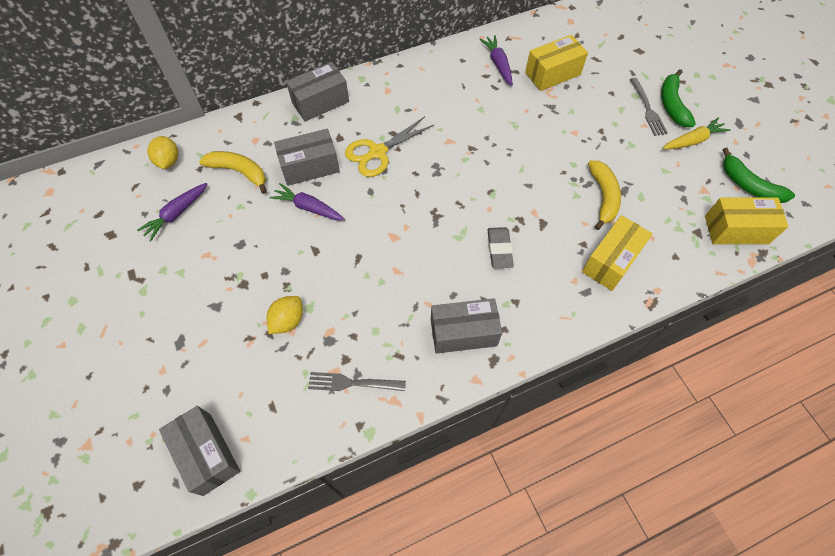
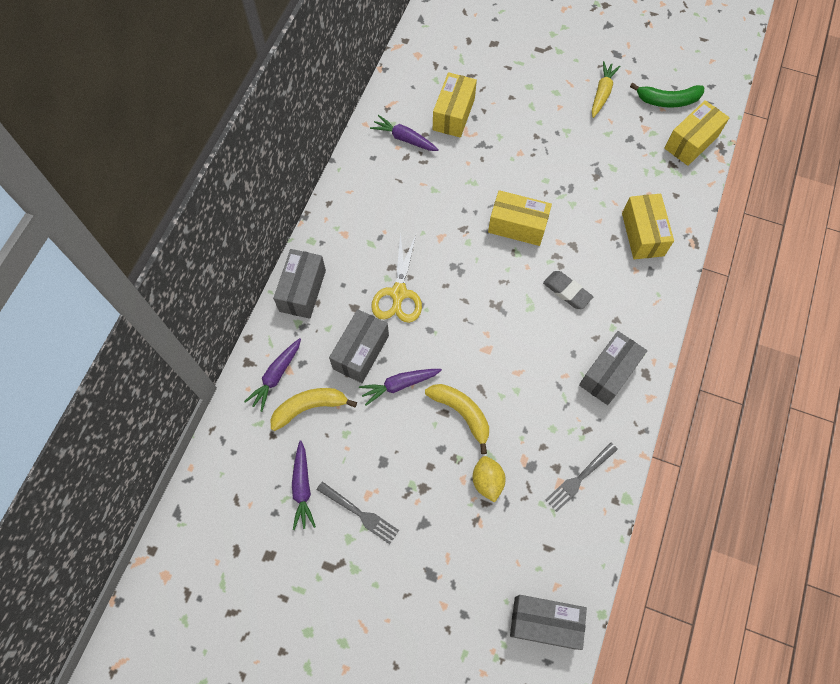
camera: 45 degrees left, 5 degrees up
(168, 161) = (237, 453): yellow lemon -> none
(244, 137) = (276, 376): none -> purple carrot
(514, 177) = (517, 226): none -> yellow box
(603, 197) = (590, 189): yellow banana -> yellow banana (461, 413)
(647, 109) = (548, 91): grey fork -> grey fork (360, 513)
(672, 104) = (561, 74): green banana -> none

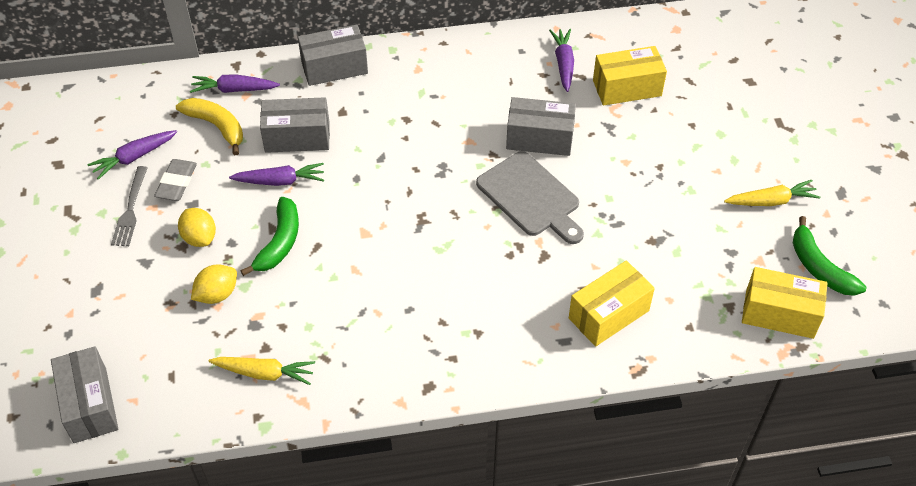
camera: 60 degrees right, 15 degrees down
(398, 294) = (380, 137): yellow scissors -> none
(399, 385) = (280, 181): purple carrot -> purple carrot turned 135 degrees clockwise
(422, 471) = (199, 238): none -> yellow lemon
(461, 413) = (279, 242): yellow banana -> green banana
(517, 226) = (531, 197): yellow box -> grey cutting board
(567, 291) = (481, 273): grey eraser -> grey eraser (177, 183)
(579, 478) = (264, 373): grey fork -> yellow carrot
(608, 373) = (405, 351): grey box -> grey box (539, 138)

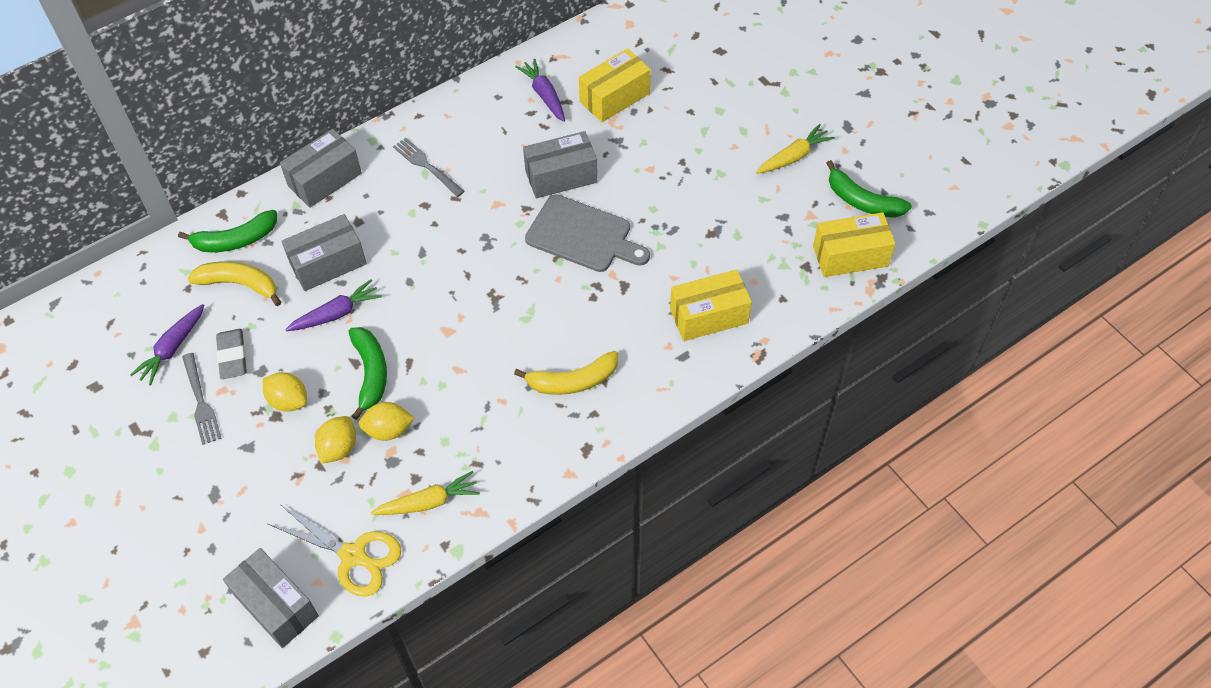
camera: 25 degrees left, 5 degrees up
(176, 391) = (354, 556): none -> yellow scissors
(234, 90) = (235, 240): purple carrot -> green banana
(266, 297) = (388, 430): none -> yellow lemon
(426, 87) = (426, 166): none -> grey fork
(450, 321) = (573, 381): none -> yellow banana
(609, 314) = (709, 316): yellow box -> yellow box turned 45 degrees clockwise

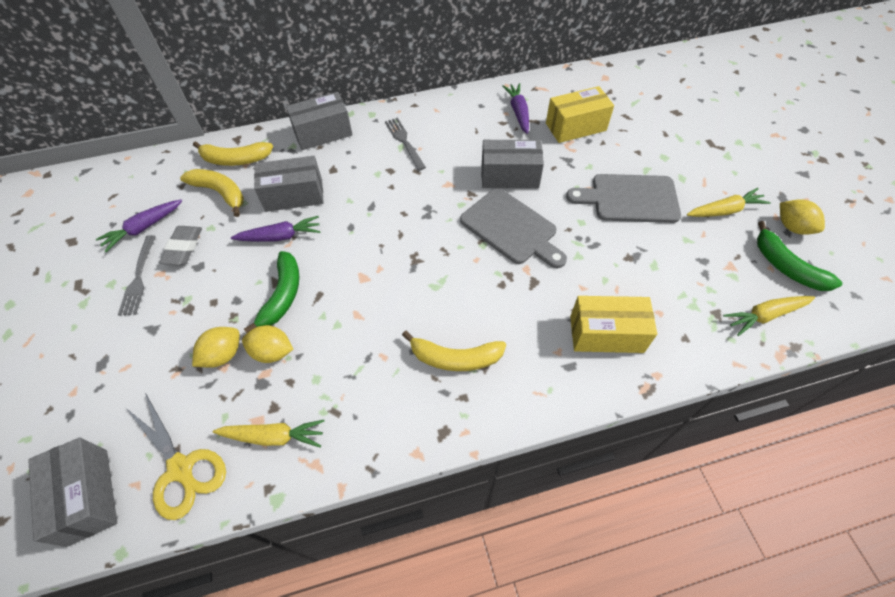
camera: 20 degrees right, 0 degrees up
(235, 240) = (235, 159): green banana -> yellow banana
(288, 401) = (205, 298): yellow lemon -> yellow lemon (792, 227)
(695, 169) = (629, 198): none -> grey cutting board
(850, 256) = (765, 316): yellow box -> yellow carrot

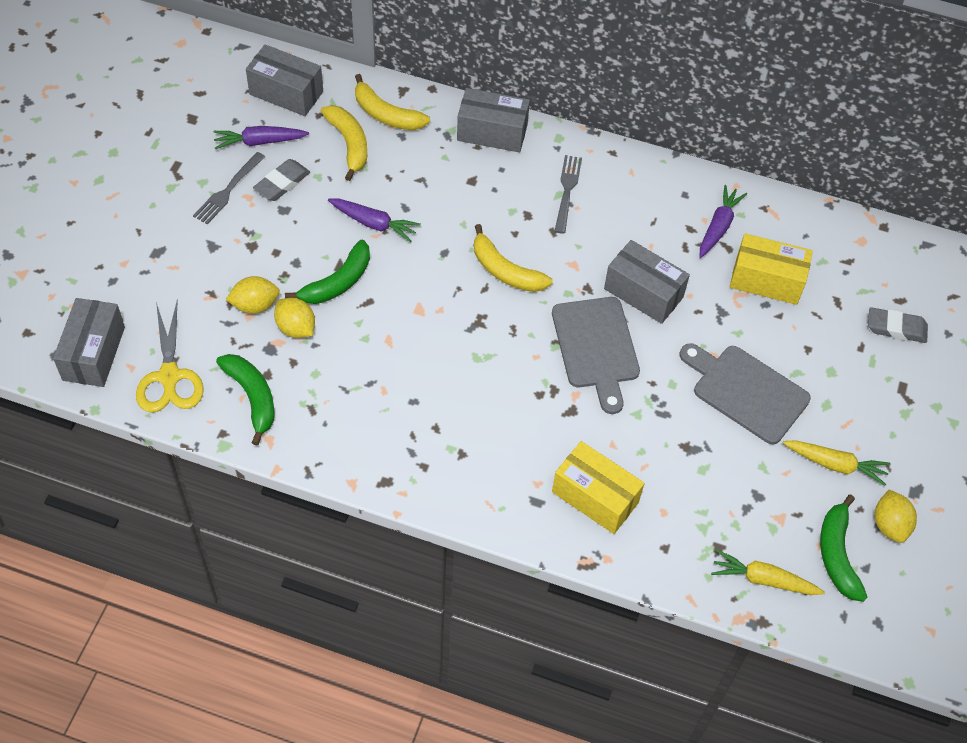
camera: 30 degrees right, 0 degrees up
(274, 436) = (252, 397): yellow carrot -> green banana
(294, 195) = (415, 187): grey box -> grey box (286, 93)
(455, 358) = (443, 430): yellow banana -> yellow banana (505, 271)
(672, 112) = (896, 328): none -> grey eraser

